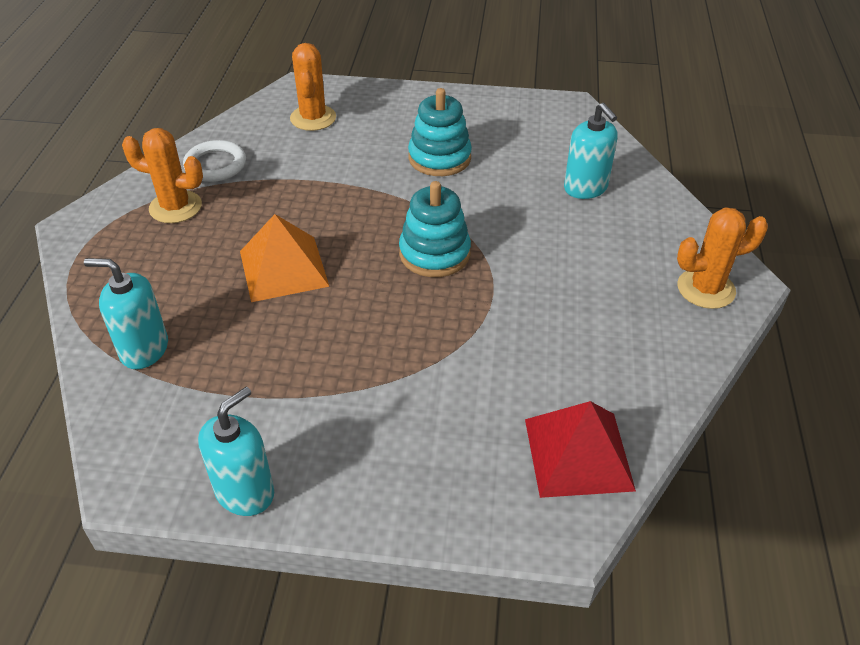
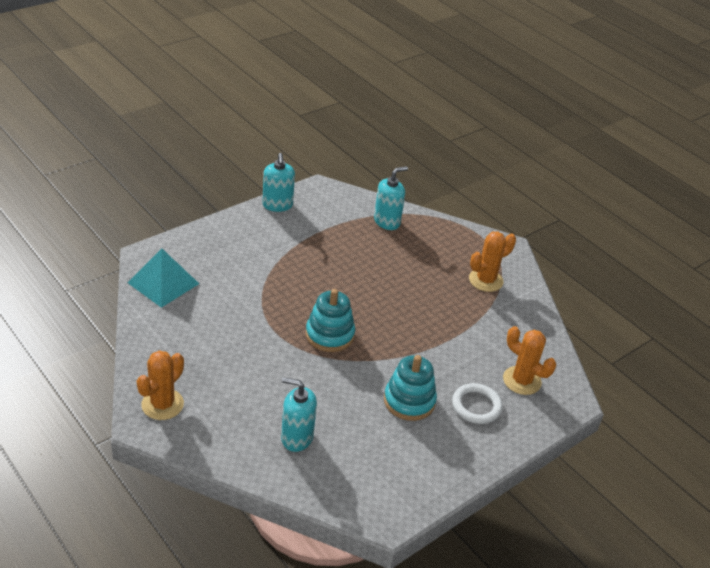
camera: 130 degrees right, 5 degrees down
(215, 165) = (512, 314): white ring -> white ring (476, 406)
(283, 268) = (388, 283): orange pyramid -> none
(578, 454) = (163, 283): red pyramid -> turquoise pyramid

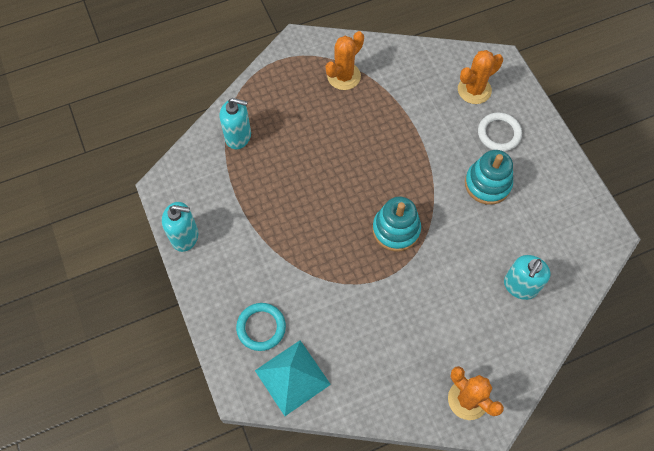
camera: 70 degrees left, 25 degrees up
(205, 259) = (261, 327): none -> turquoise ring
(387, 222) = (238, 136): turquoise soap dispenser -> turquoise soap dispenser turned 120 degrees clockwise
(485, 280) = (344, 76): orange cactus -> orange cactus turned 60 degrees clockwise

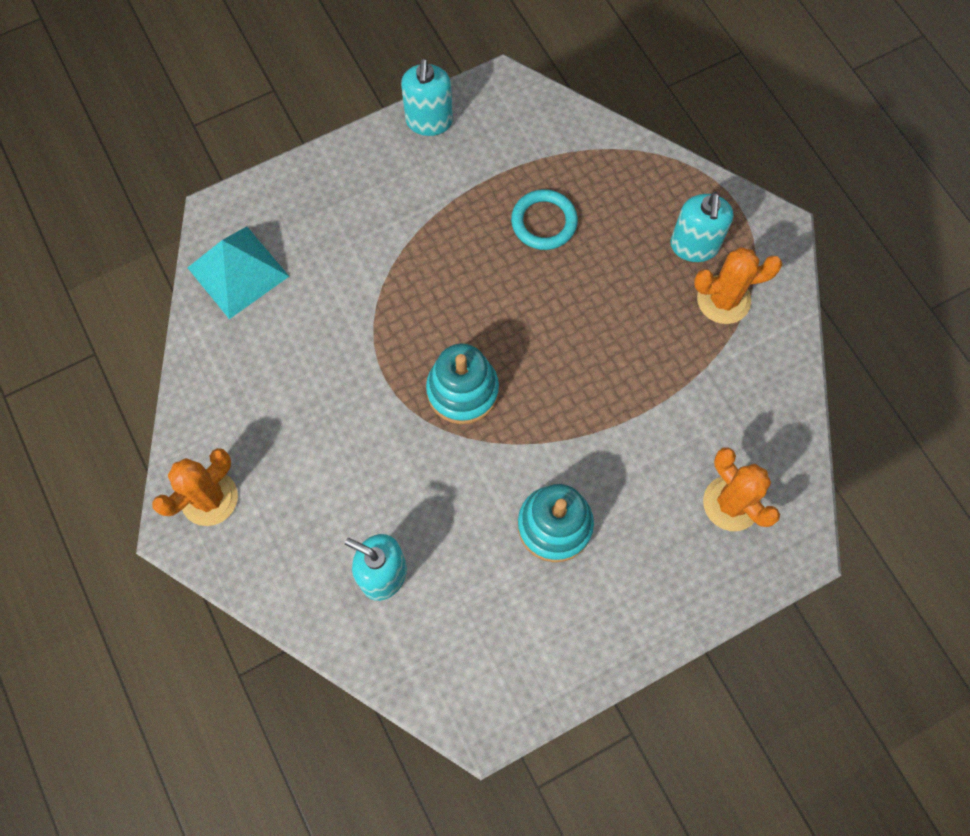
camera: 85 degrees right, 5 degrees up
(238, 136) = (593, 166): turquoise soap dispenser -> turquoise soap dispenser (694, 246)
(261, 327) = (304, 227): turquoise ring -> turquoise ring (544, 222)
(344, 76) = (723, 300): orange cactus -> orange cactus turned 45 degrees counterclockwise
(499, 133) = (651, 544): white ring -> none

